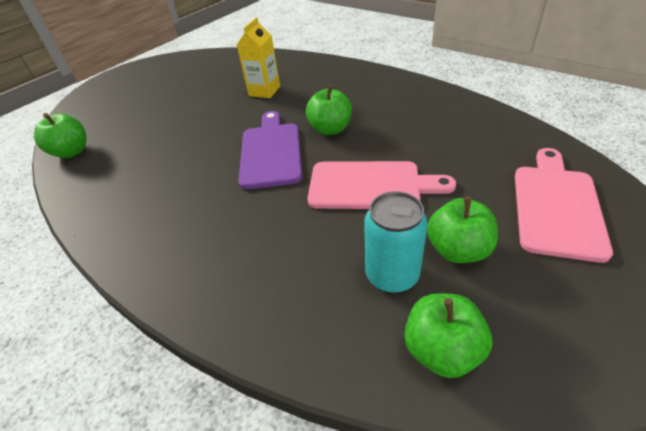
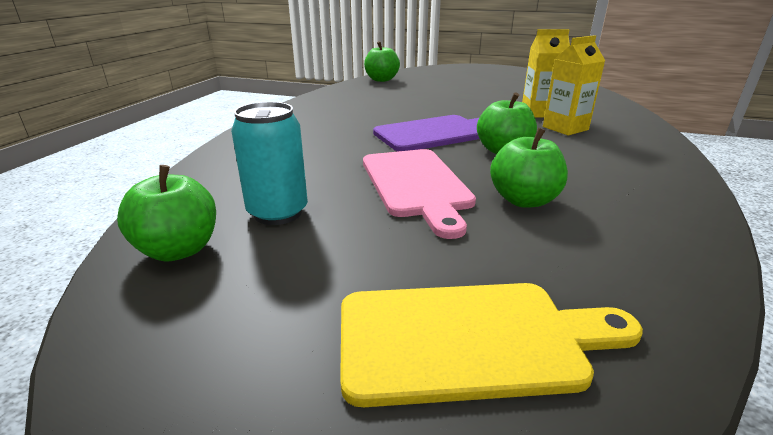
camera: 65 degrees right, 15 degrees down
(304, 91) = (565, 128): none -> yellow carton
(458, 250) = (328, 249): green apple -> green apple (524, 200)
(556, 206) = (469, 339): pink cutting board -> yellow cutting board

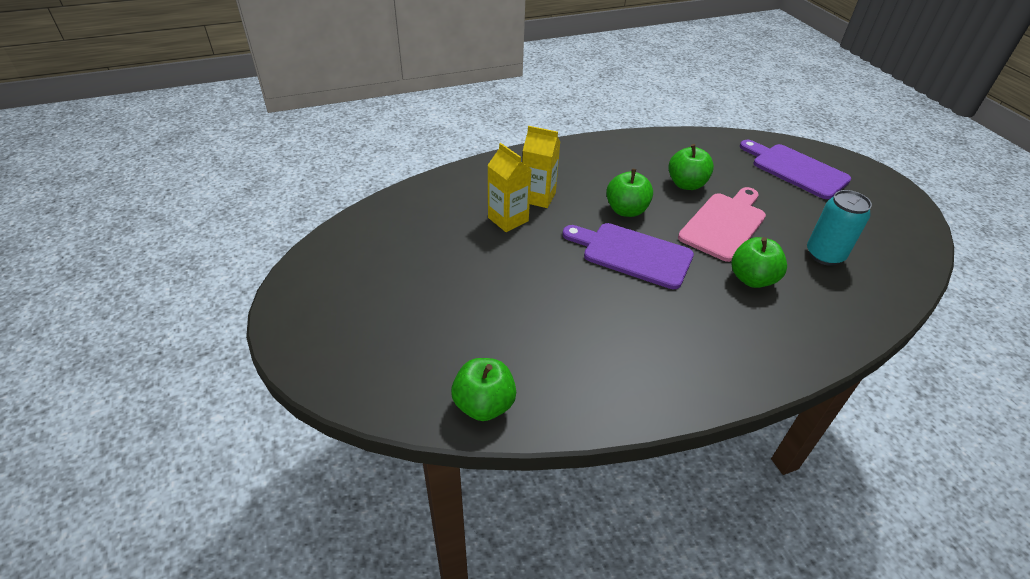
camera: 130 degrees left, 15 degrees up
(179, 249) = (890, 263): green apple -> green apple (752, 279)
(469, 339) = (796, 169): yellow cutting board -> purple cutting board

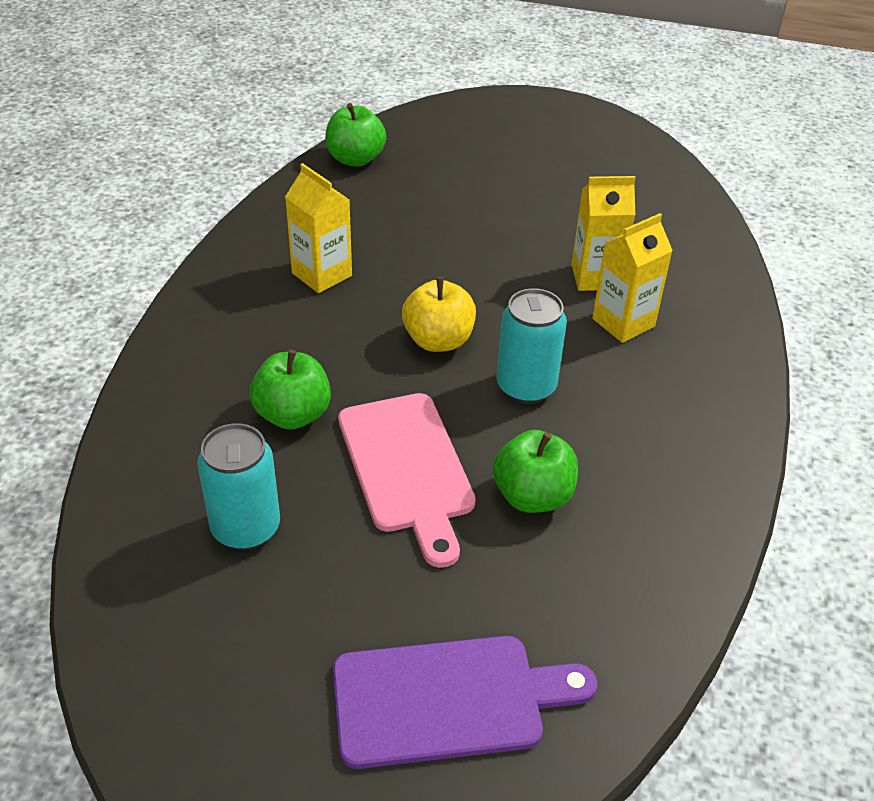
camera: 125 degrees right, 0 degrees up
(626, 210) = (526, 387): green apple -> turquoise can
(632, 254) = (438, 340): purple cutting board -> yellow apple
(640, 335) = (322, 274): none -> yellow carton

